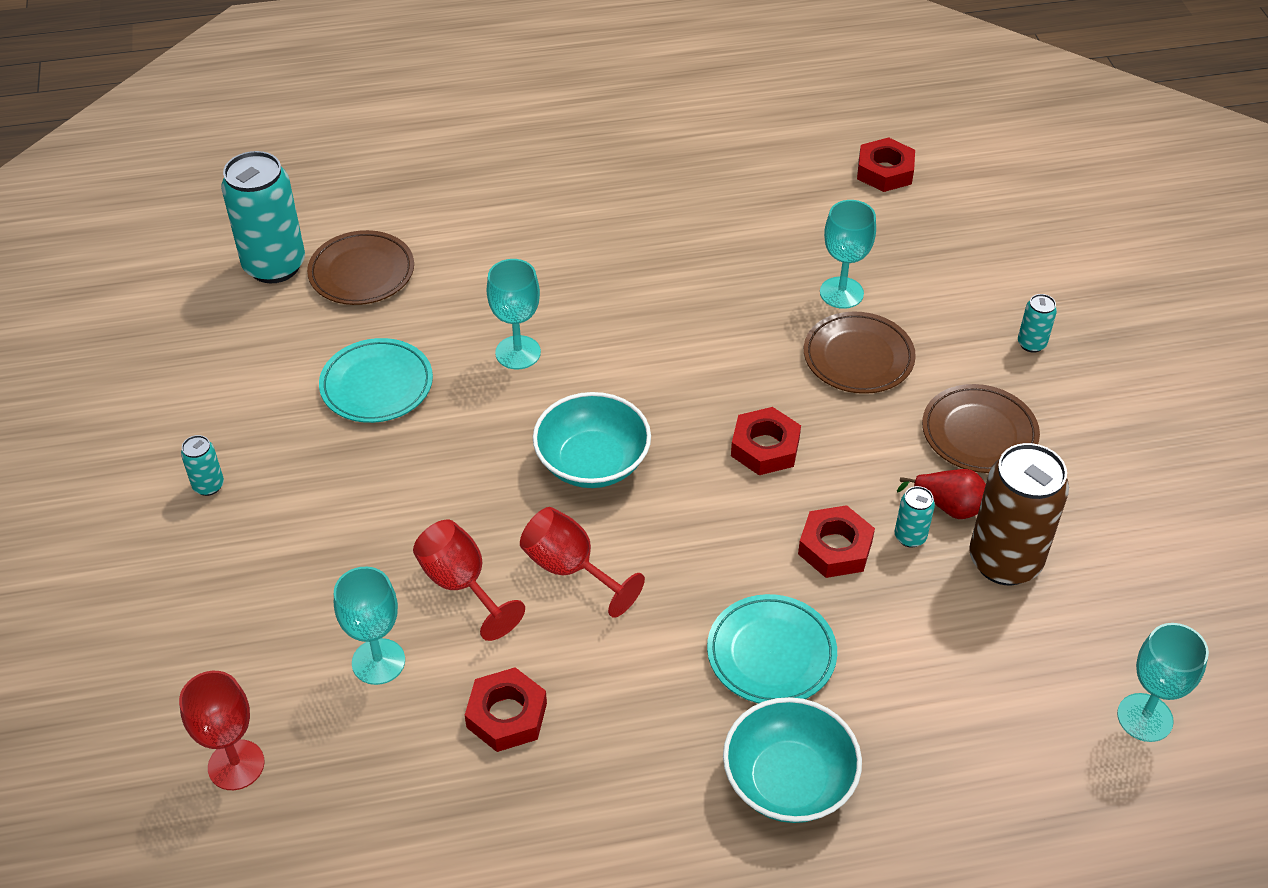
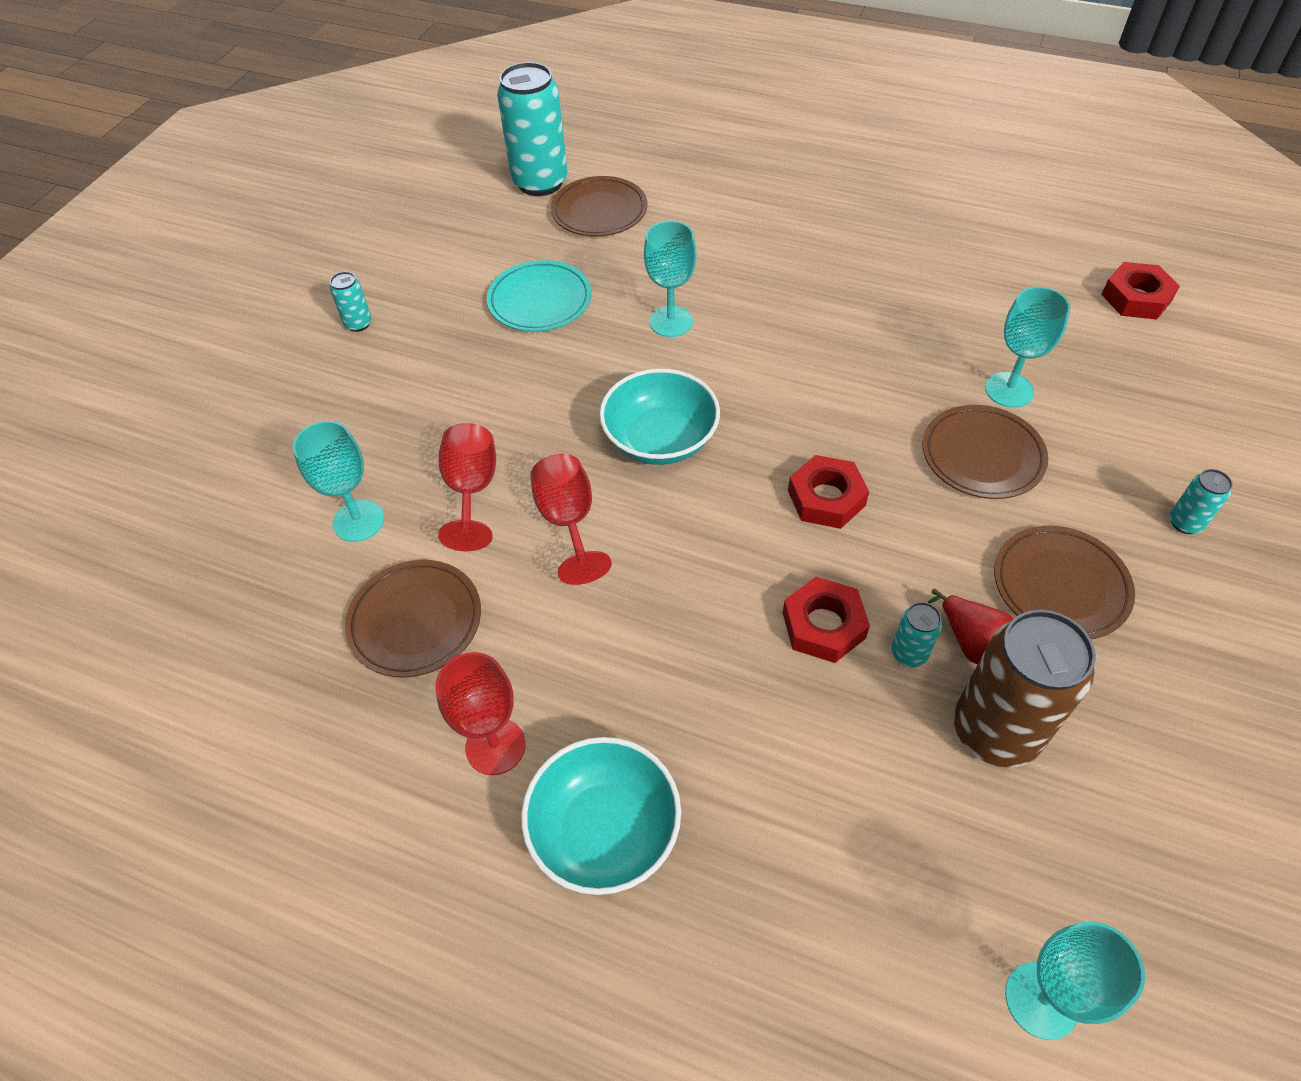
camera: 35 degrees right, 5 degrees up
(236, 765) = (193, 547): red goblet -> red goblet (495, 746)
(507, 715) = (415, 621): red nut -> brown plate
(771, 653) = (684, 694): turquoise plate -> none

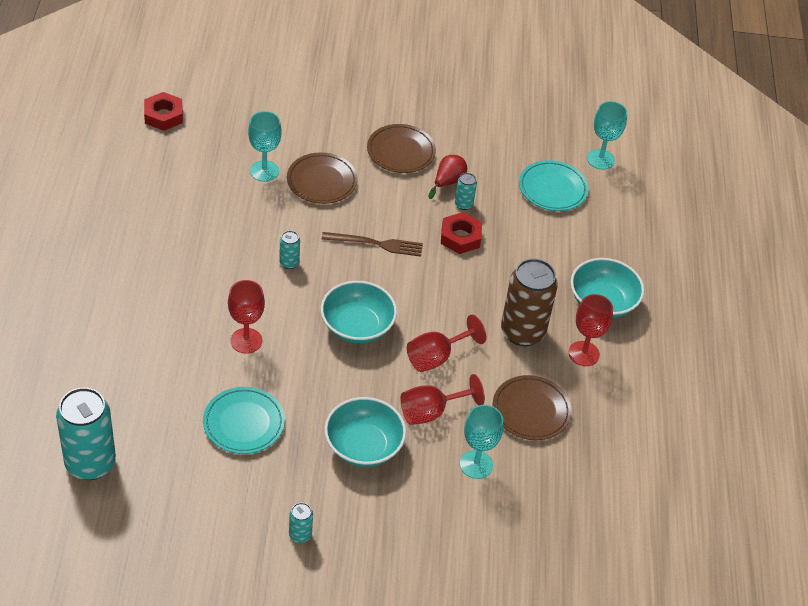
camera: 115 degrees left, 5 degrees down
(452, 404) = (363, 446): none -> turquoise bowl
(599, 211) = (124, 411): brown plate -> none
(671, 322) = (246, 341): turquoise goblet -> red goblet
(826, 498) = (376, 244): red nut -> brown fork
(942, 843) = (552, 189): none -> turquoise plate
(995, 731) = (492, 173): brown can -> brown can (522, 332)
(1185, 523) = (343, 107): turquoise can -> turquoise can (289, 263)

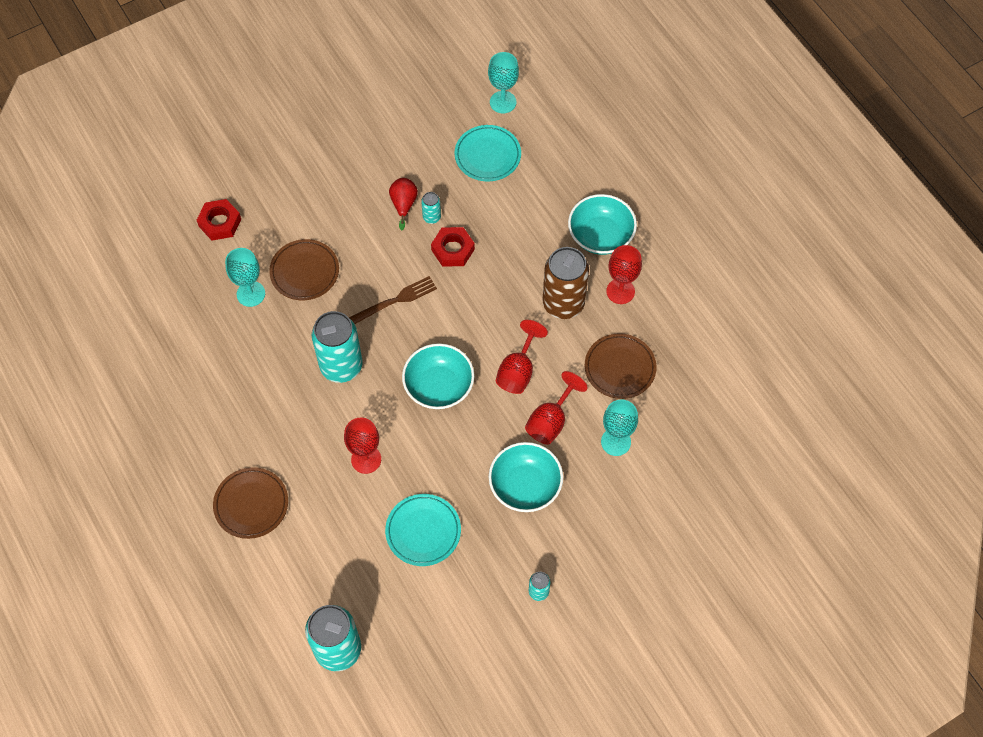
camera: 30 degrees left, 15 degrees up
(163, 115) = (122, 297): red nut -> red nut (220, 223)
(289, 263) = (341, 366): turquoise can -> turquoise can, size x2.25
(401, 152) = (344, 200): brown plate -> brown plate (251, 504)

